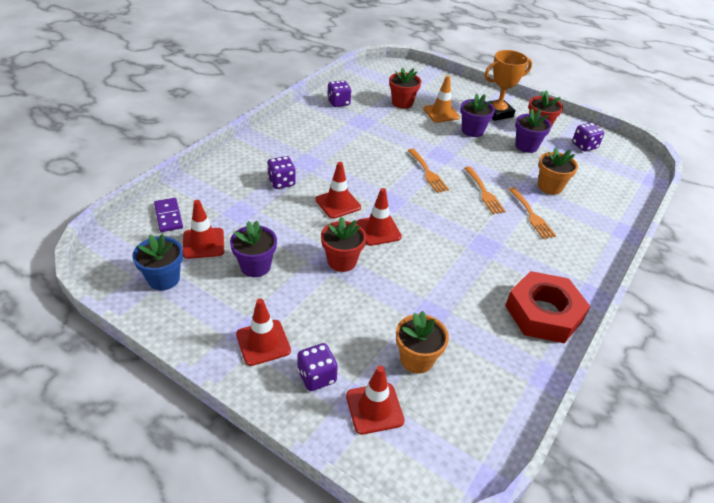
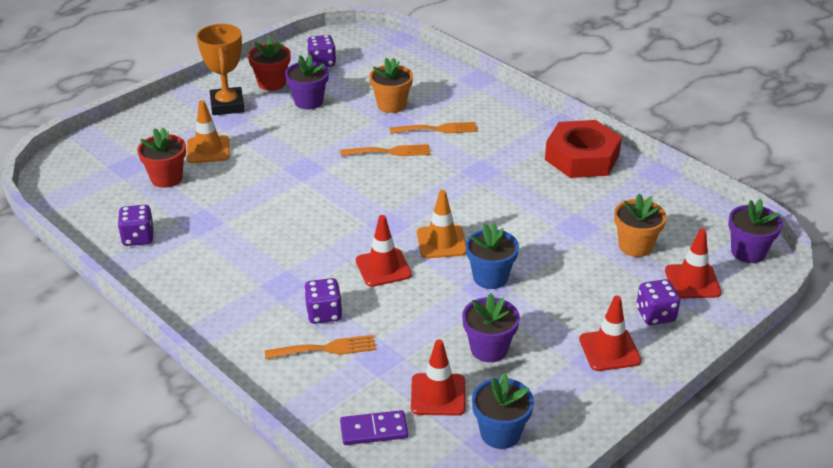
camera: 75 degrees left, 5 degrees down
(342, 261) = (490, 277): red flower pot -> blue flower pot
(378, 230) = (441, 242): red traffic cone -> orange traffic cone
(428, 172) = (339, 185): orange fork -> orange fork (326, 349)
(472, 131) = (260, 133): purple flower pot -> purple flower pot (748, 252)

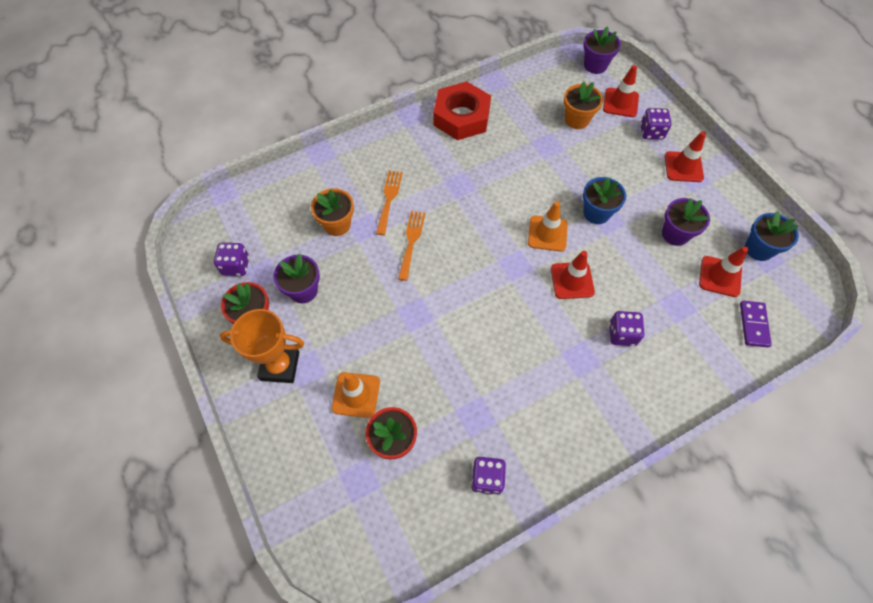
camera: 75 degrees left, 25 degrees up
(326, 349) = (664, 340): orange fork -> none

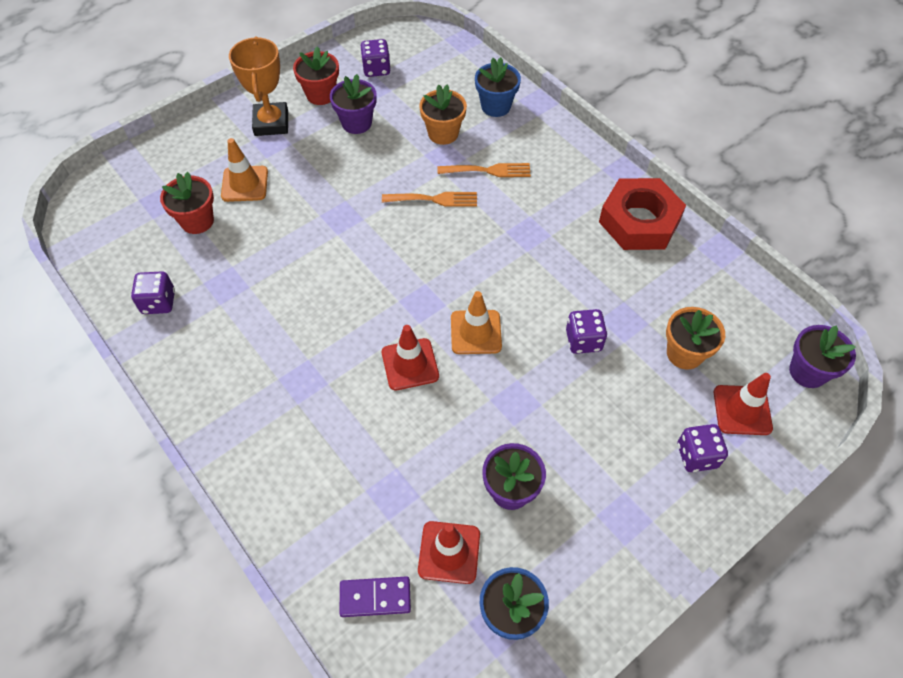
camera: 80 degrees right, 5 degrees down
(596, 213) = (523, 387): blue flower pot -> blue flower pot (496, 106)
(622, 334) = (340, 425): purple dice -> purple dice (583, 340)
(683, 167) = (641, 503): red traffic cone -> none

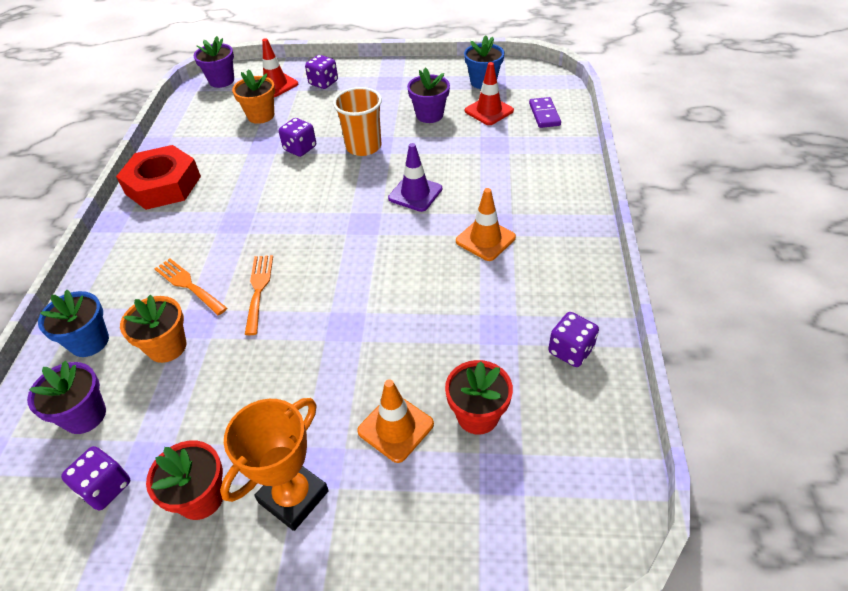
camera: 135 degrees left, 10 degrees down
(356, 123) = (216, 422): purple flower pot -> purple flower pot (85, 415)
(375, 597) = (544, 114): purple domino -> purple domino turned 45 degrees clockwise
(410, 364) = (415, 193): red traffic cone -> purple traffic cone
(434, 199) = (258, 289): orange fork -> orange fork turned 45 degrees clockwise
(476, 332) = (353, 187): orange traffic cone -> orange traffic cone (485, 239)
(526, 388) = (363, 146): none -> orange cup

